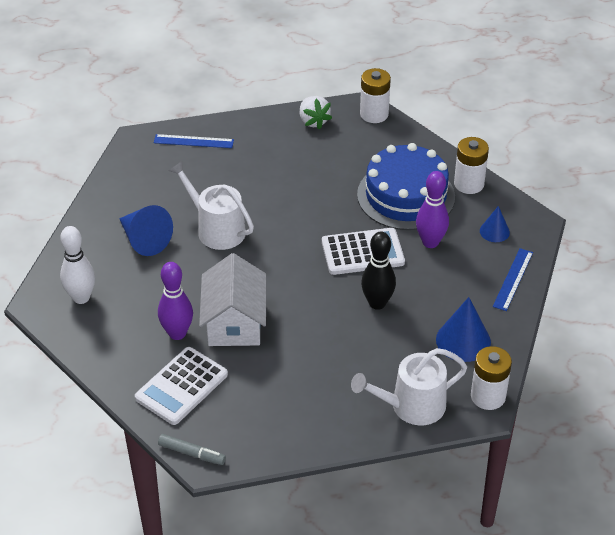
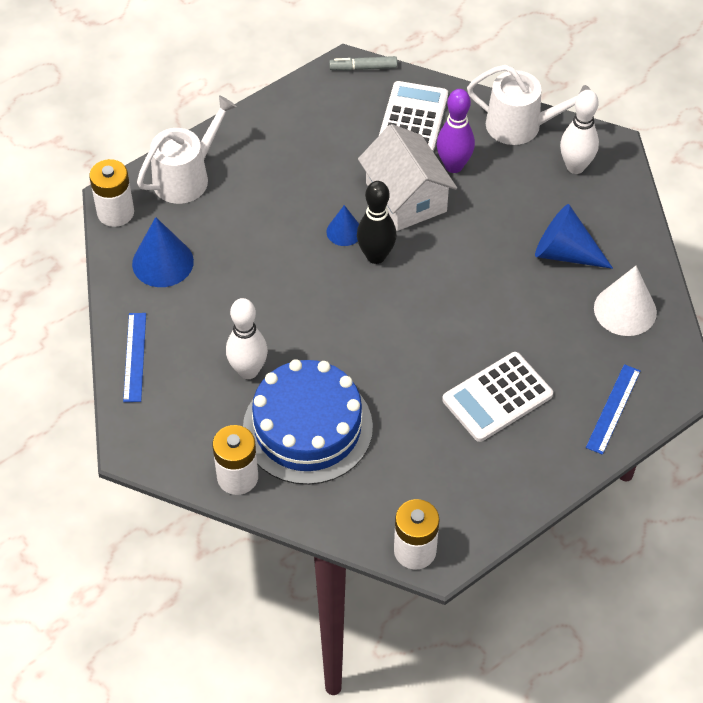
camera: 155 degrees right, 10 degrees up
(135, 191) = (625, 310): none -> white cone
(193, 141) = (613, 409): blue ruler -> blue ruler turned 45 degrees counterclockwise
(216, 229) = (498, 295): white watering can -> white watering can (520, 126)
(313, 121) = (487, 504): white strawberry -> none
(362, 252) = (319, 328): white calculator -> white calculator (497, 397)
(377, 303) = (271, 271): black bowling pin -> black bowling pin (376, 256)
(430, 242) = (248, 371): purple bowling pin -> white bowling pin
(494, 231) = (179, 415): blue cone -> blue cone (344, 231)

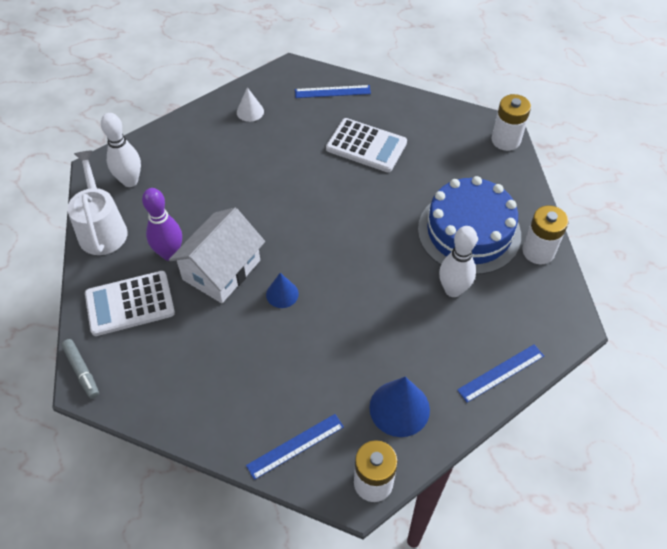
camera: 120 degrees left, 0 degrees up
(186, 177) = (295, 446): white watering can -> blue ruler
(376, 256) = (293, 262): black bowling pin -> none
(565, 253) = (219, 157): blue cone -> none
(625, 310) = (250, 111): white cone -> white cone, size x0.59

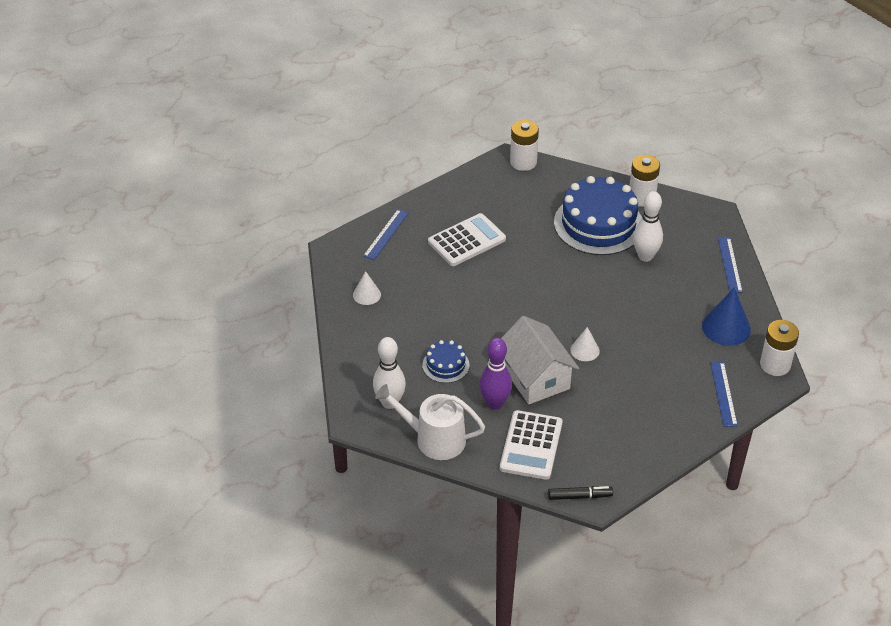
camera: 60 degrees left, 10 degrees down
(82, 371) = (580, 496): grey marker -> black marker
(197, 198) = (445, 365): none -> blue cake
(282, 294) = (585, 350): blue cone -> white cone

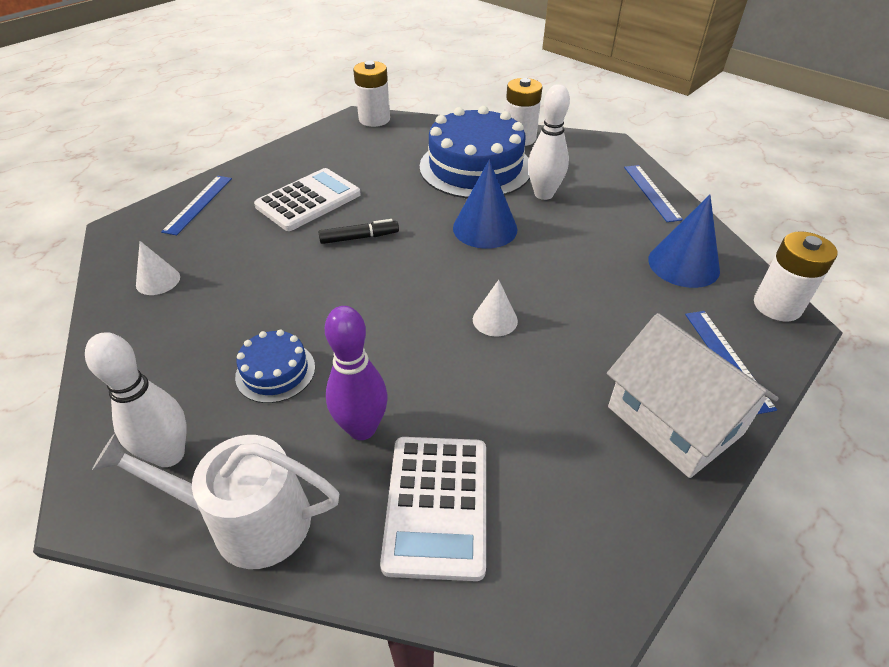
camera: 10 degrees left, 0 degrees up
(535, 377) = (425, 372): white house -> white house (674, 420)
(580, 496) = (555, 613): black marker -> black marker (359, 238)
(593, 281) = (485, 228): none -> blue cone

